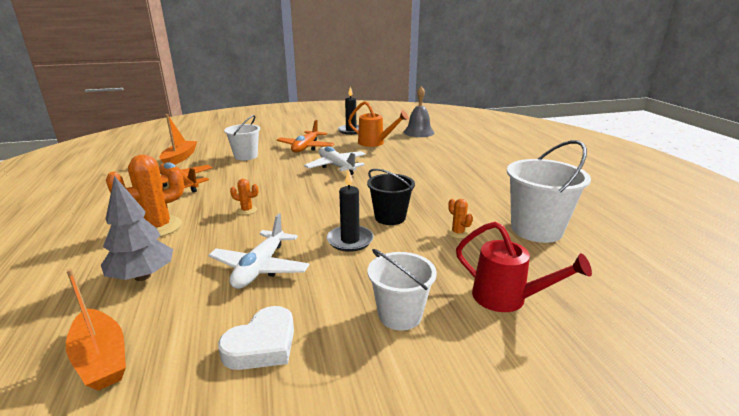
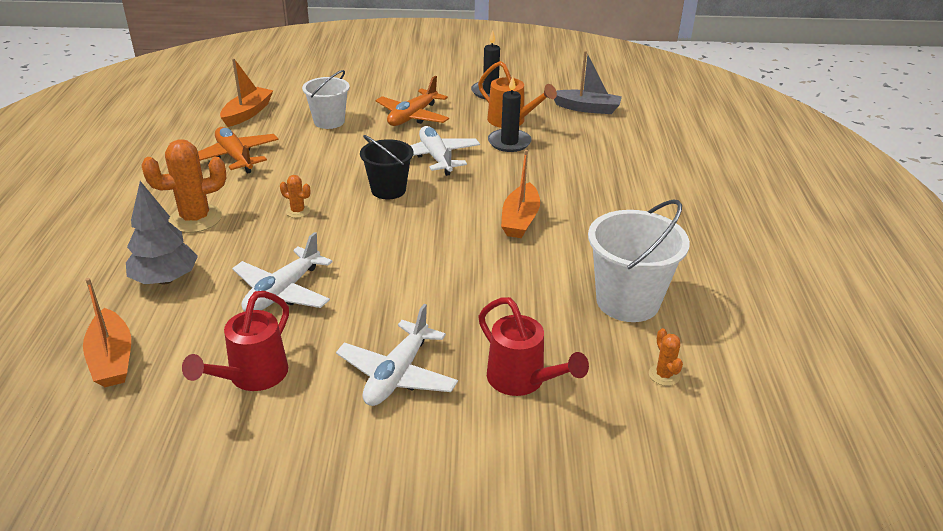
camera: 15 degrees right, 10 degrees up
(262, 345) = (252, 376): white heart -> red watering can
(350, 240) = (394, 275): black candle -> black candle (509, 142)
(390, 217) = (458, 251): black bucket -> black bucket (388, 190)
(400, 315) = (397, 375): white bucket -> white plane
(418, 132) = (587, 108): grey bell -> grey boat
(421, 193) = (520, 220): none -> orange boat
(458, 233) = (526, 288): orange cactus -> orange cactus (664, 375)

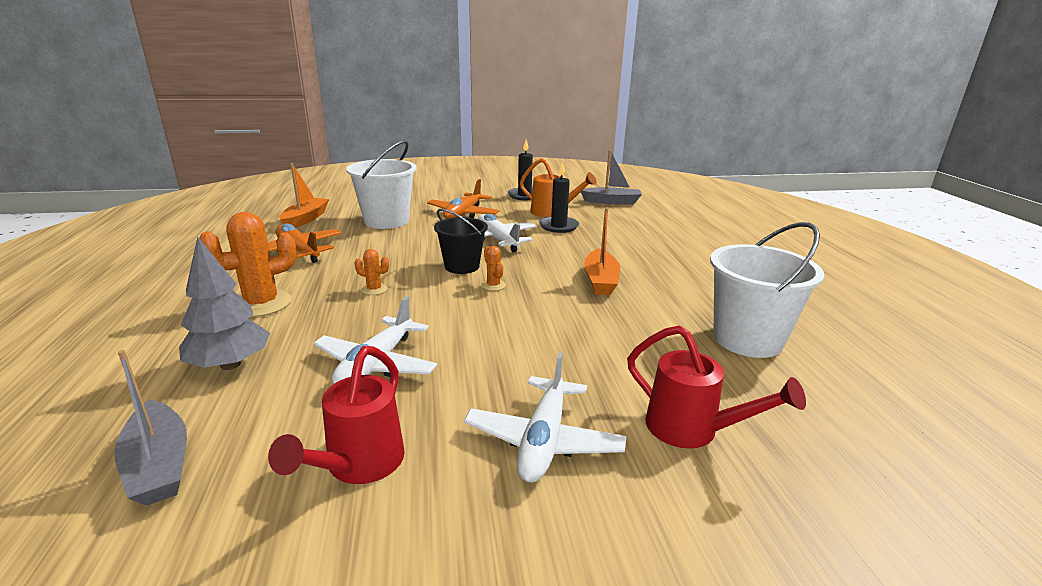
camera: 10 degrees left, 10 degrees down
(112, 359) = (159, 465): orange boat -> grey boat
(329, 121) = (386, 221): white bucket -> white bucket, size x1.53
(664, 375) = (836, 406): orange cactus -> orange cactus (493, 285)

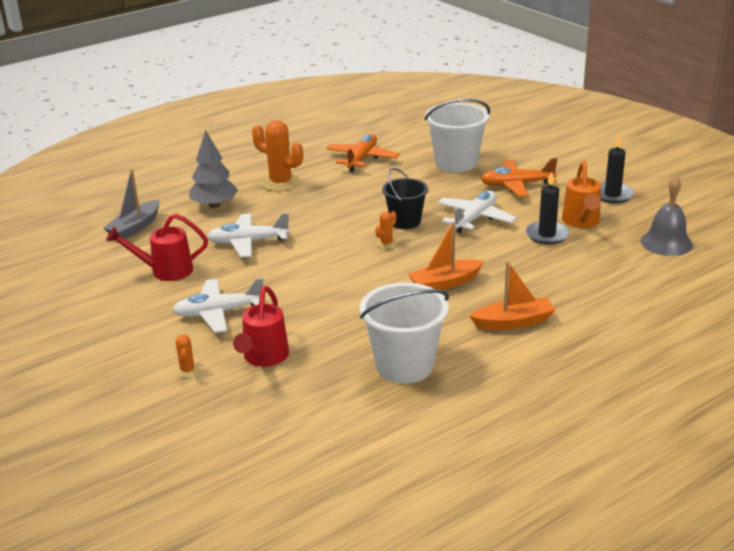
camera: 65 degrees right, 5 degrees up
(305, 219) = (419, 135): orange boat -> orange boat (513, 322)
(374, 289) = (334, 206): orange cactus -> orange cactus (187, 370)
(611, 202) = (666, 243): grey boat -> grey bell

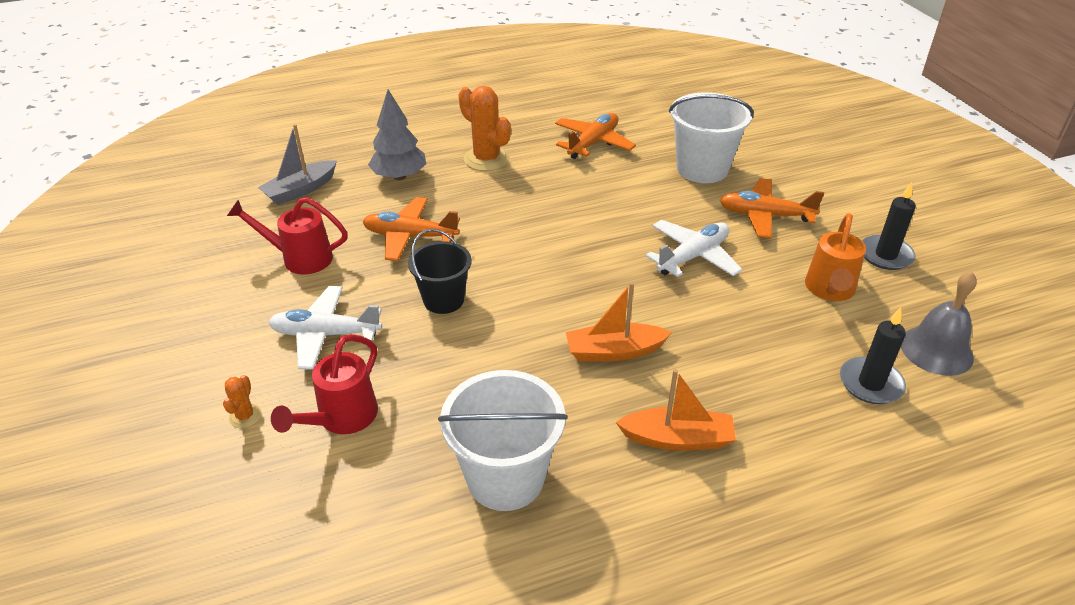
camera: 15 degrees right, 10 degrees up
(248, 242) = (410, 236): white plane -> orange plane
(386, 243) = (568, 272): orange cactus -> none
(405, 222) = (605, 244): black bucket -> black bucket (443, 300)
(547, 235) = (776, 301): black candle -> black candle (870, 383)

